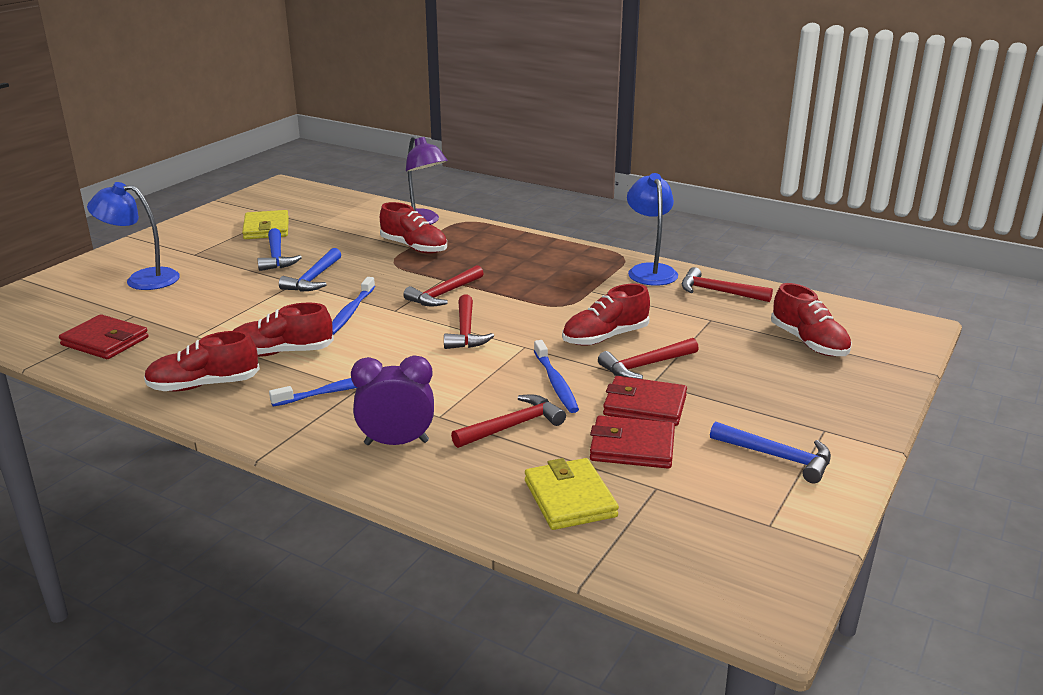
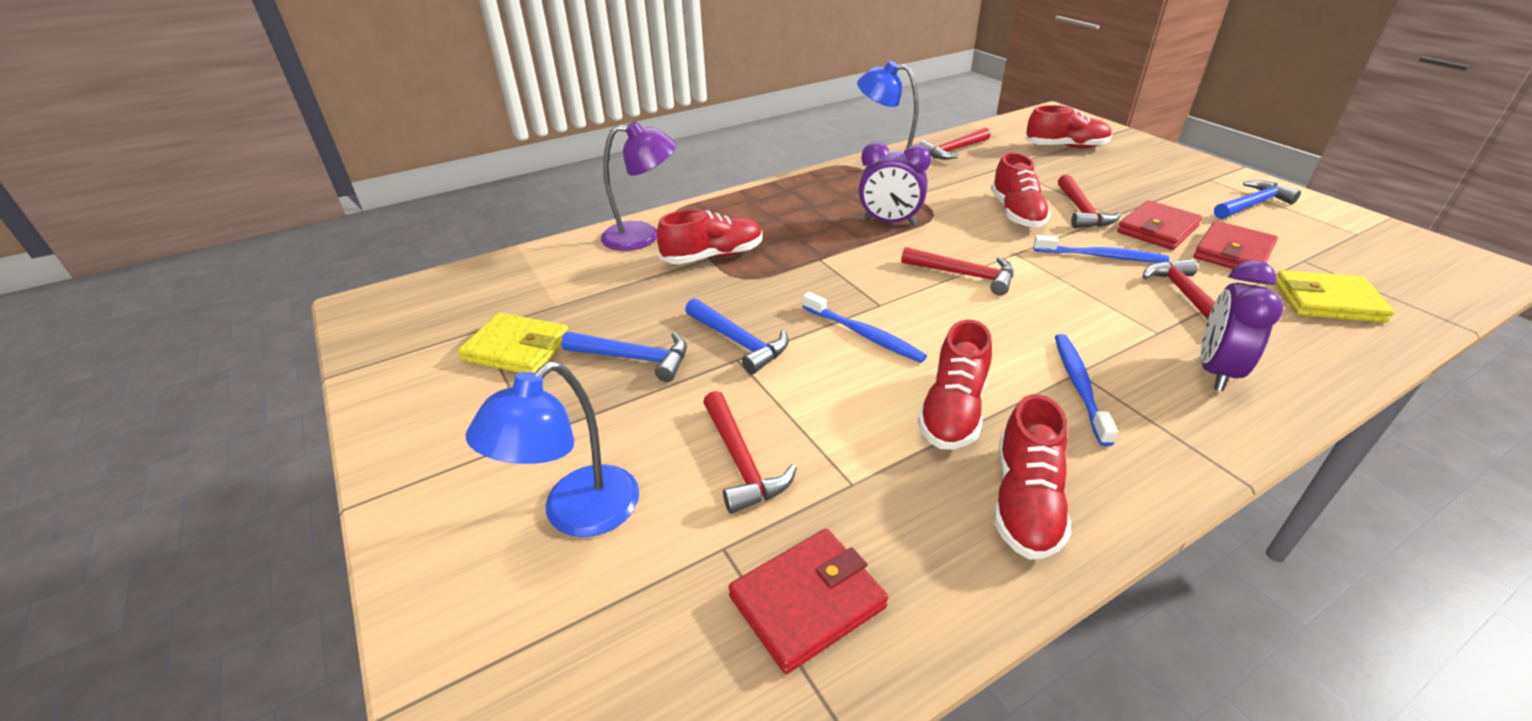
camera: 60 degrees left, 10 degrees up
(444, 294) = (860, 266): red hammer -> red hammer (741, 461)
(529, 291) = (889, 222): none -> purple clock

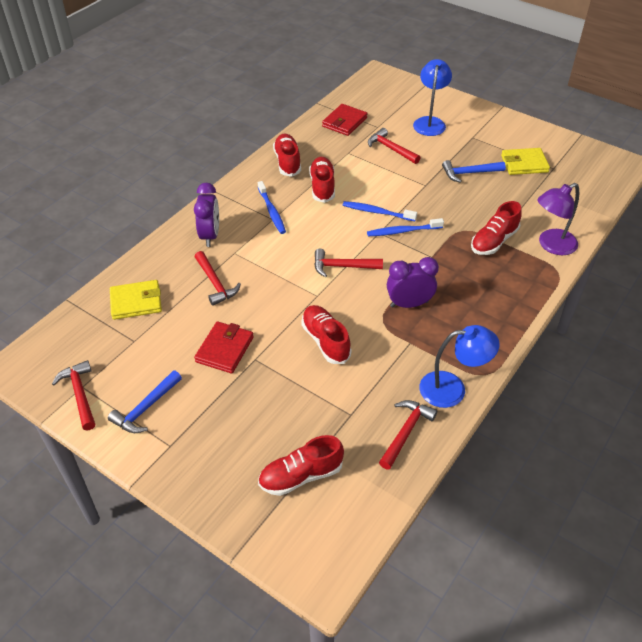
camera: 155 degrees right, 10 degrees up
(738, 342) = (431, 193): blue hammer -> none
(1081, 211) = (278, 358): red hammer -> red hammer (80, 394)
(1101, 256) = (263, 307): blue toothbrush -> blue toothbrush (403, 231)
(1233, 252) = (178, 336): red wallet -> none

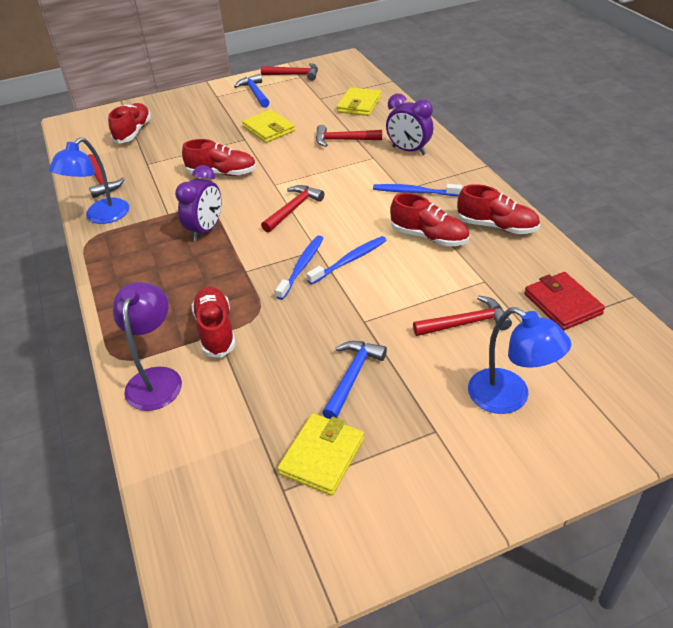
camera: 125 degrees right, 5 degrees down
(224, 349) = (268, 129): red wallet -> yellow wallet

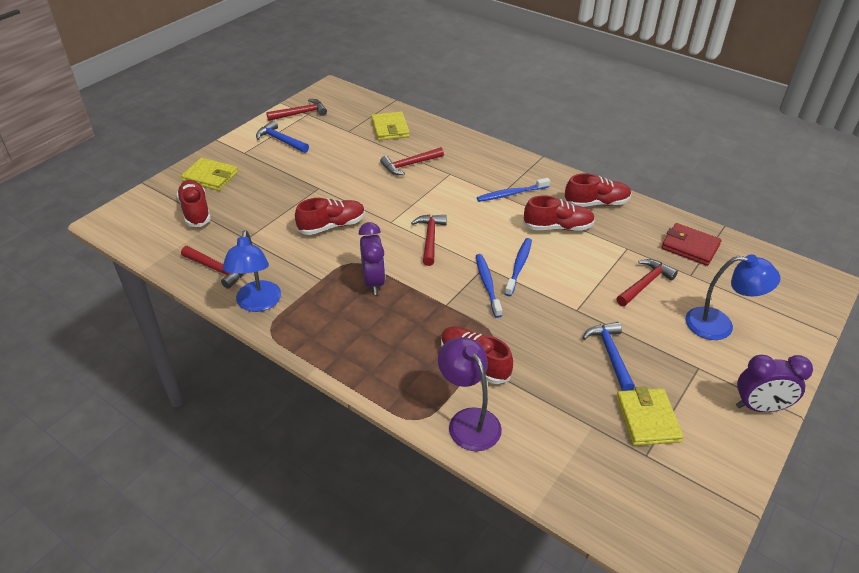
camera: 35 degrees left, 0 degrees up
(268, 129) = (331, 172): yellow wallet -> yellow wallet (210, 177)
(409, 150) = (472, 159): purple clock -> purple clock (759, 407)

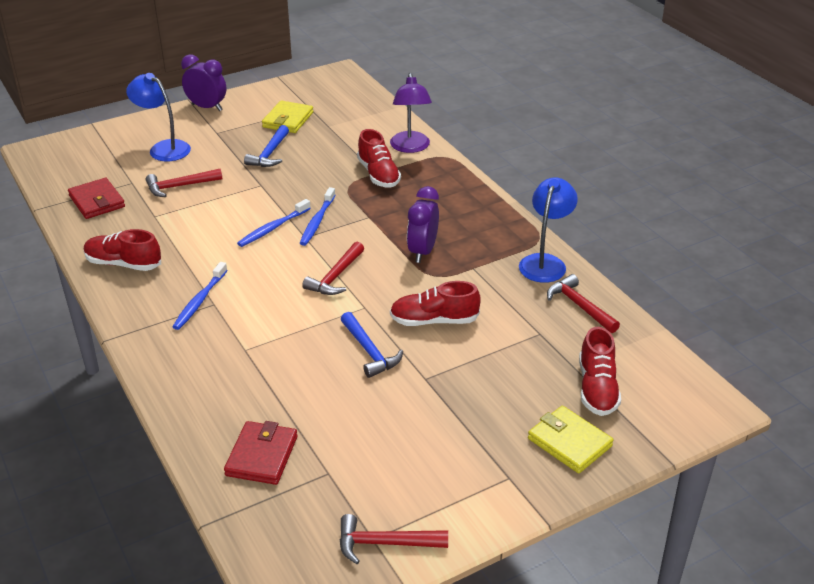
camera: 155 degrees left, 5 degrees down
(280, 140) = (443, 486): blue hammer -> blue hammer (369, 351)
(390, 128) = (262, 456): yellow wallet -> red wallet
(409, 165) = (284, 378): red hammer -> none
(511, 194) = (200, 301): blue toothbrush -> blue toothbrush turned 105 degrees clockwise
(557, 227) = (194, 251): red shoe -> none

